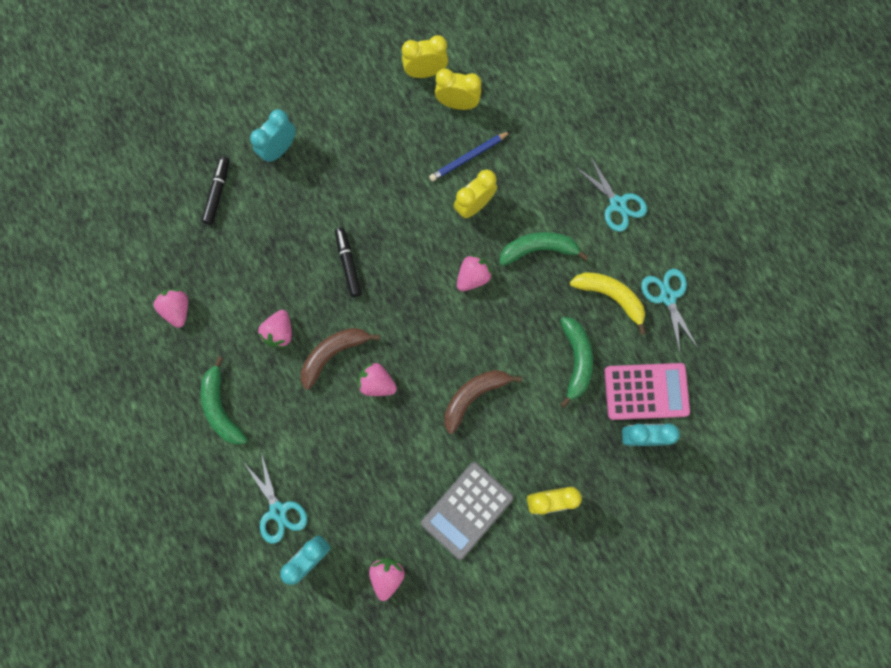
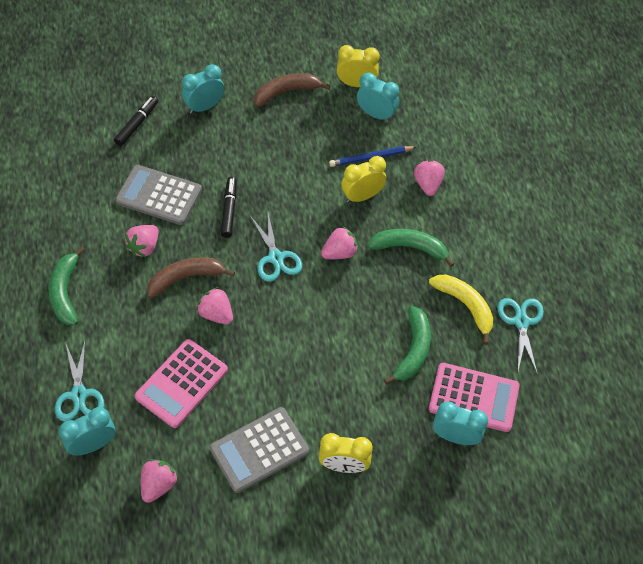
camera: 15 degrees right, 20 degrees down
(177, 309) = (62, 203): pink strawberry -> pink strawberry (427, 184)
(272, 269) = (159, 195): none -> grey calculator
(371, 467) = (182, 383): none -> pink calculator
(457, 104) = (376, 114): yellow clock -> turquoise clock
(473, 396) = (303, 352): brown banana -> brown banana (286, 92)
(617, 204) = (497, 231): turquoise scissors -> turquoise scissors (276, 258)

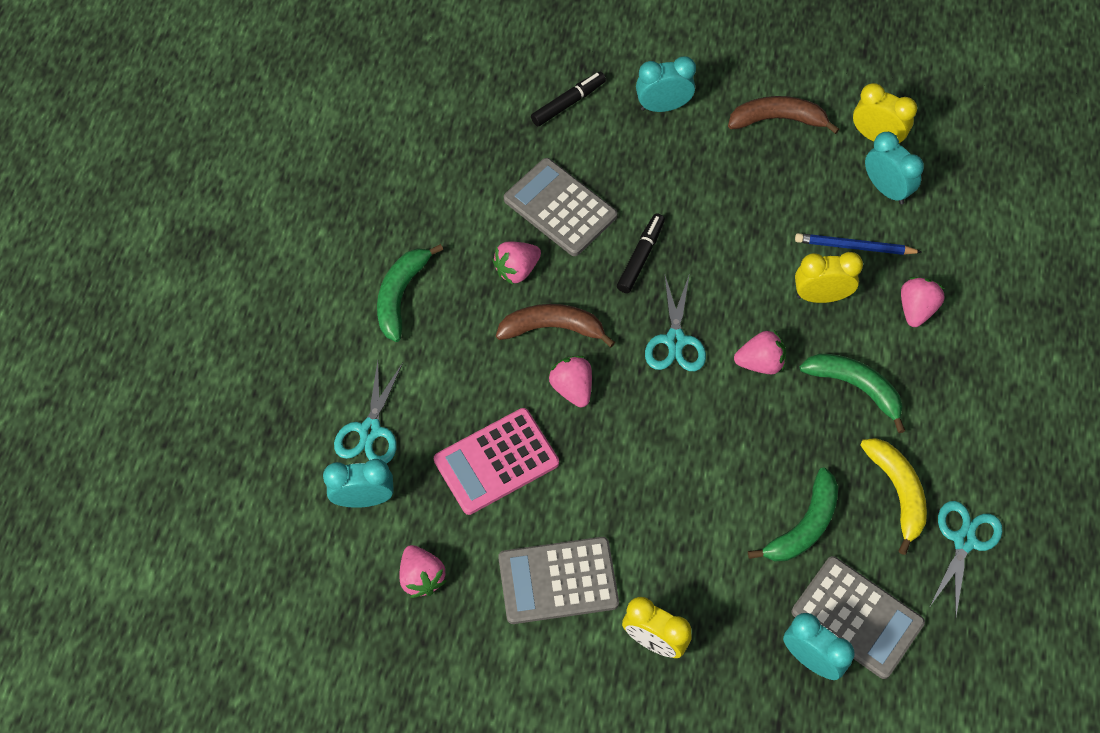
camera: 25 degrees right, 5 degrees up
(158, 485) = (421, 577): pink strawberry -> pink strawberry turned 105 degrees clockwise
(473, 397) = (857, 617): pink calculator -> grey calculator

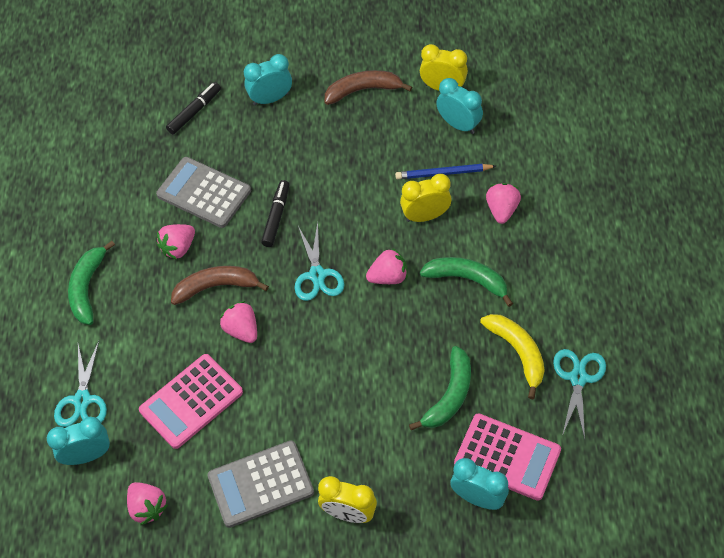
camera: 10 degrees left, 5 degrees down
(857, 617) = (507, 457): grey calculator -> pink calculator

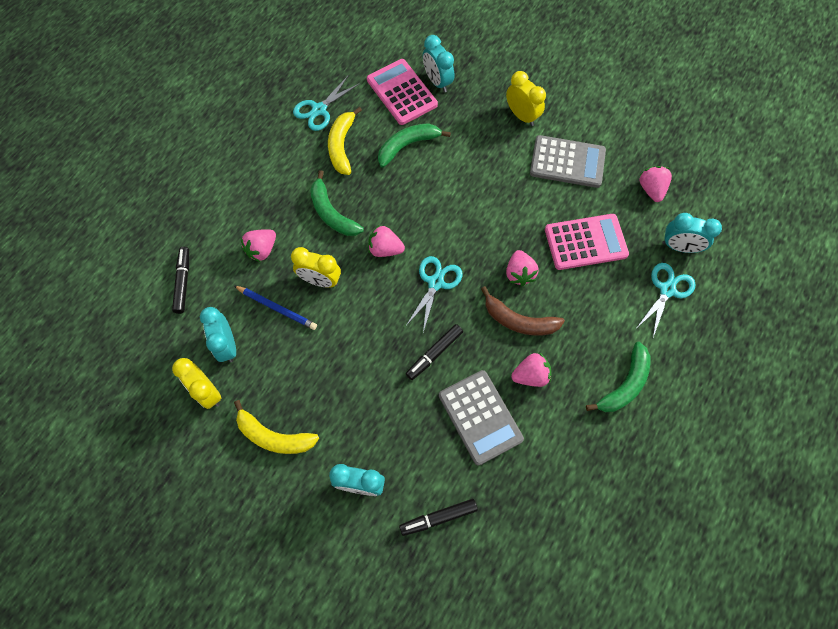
camera: 150 degrees left, 10 degrees up
(363, 90) = (274, 436): brown banana -> yellow banana
(543, 146) = (183, 282): none -> black marker

